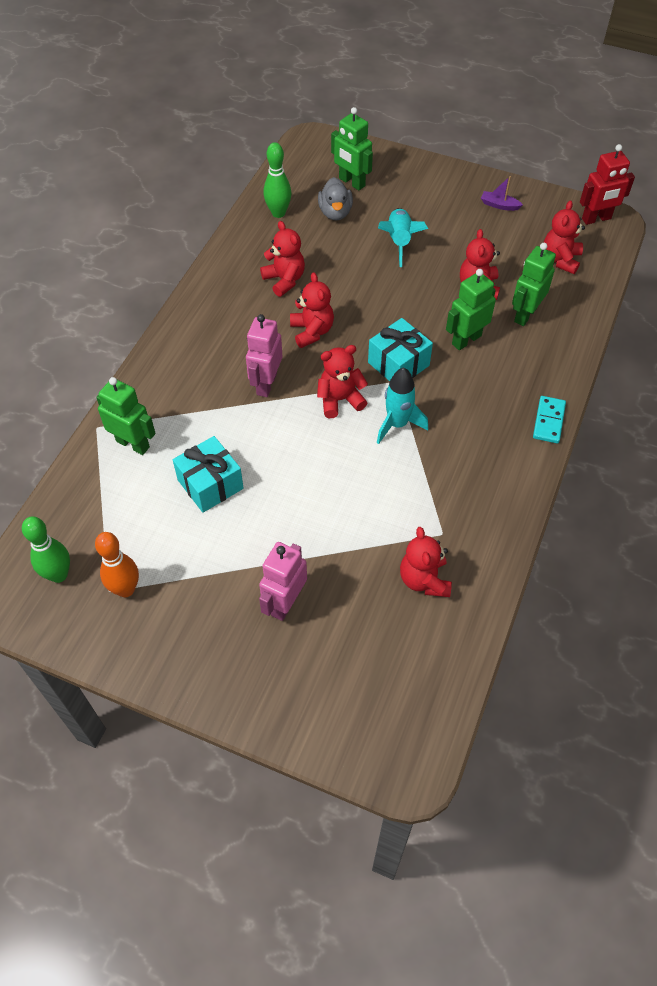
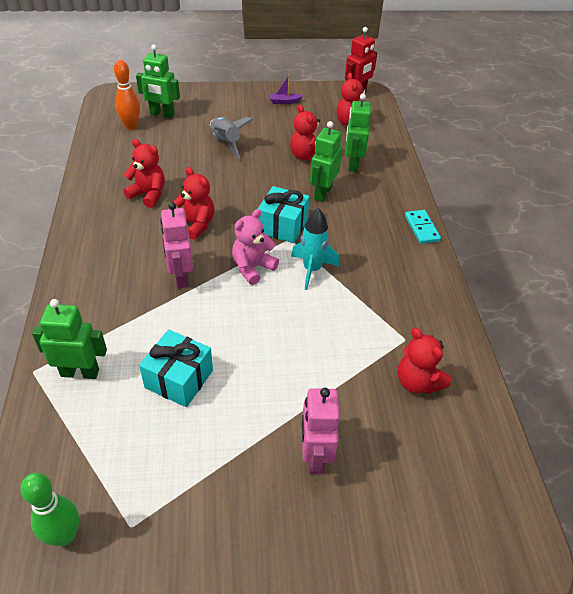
camera: 30 degrees left, 10 degrees down
(126, 589) = (149, 516): orange bowling pin -> orange bowling pin (131, 126)
(278, 213) = (113, 149): green bowling pin -> none
(335, 213) = (161, 137): grey duck -> none
(340, 400) = (252, 268): red teddy bear -> pink teddy bear
(399, 241) = (226, 143): turquoise rocket -> grey rocket

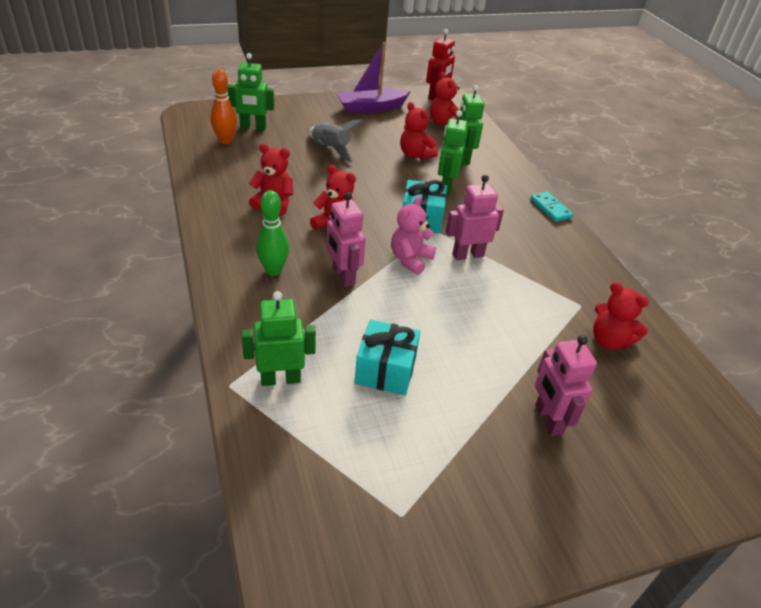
camera: 15 degrees left, 5 degrees down
(64, 535) = (337, 537): green bowling pin -> green bowling pin (273, 270)
(284, 102) = (371, 108): purple boat -> purple boat, size x2.20
(312, 270) = (467, 255): turquoise rocket -> pink robot

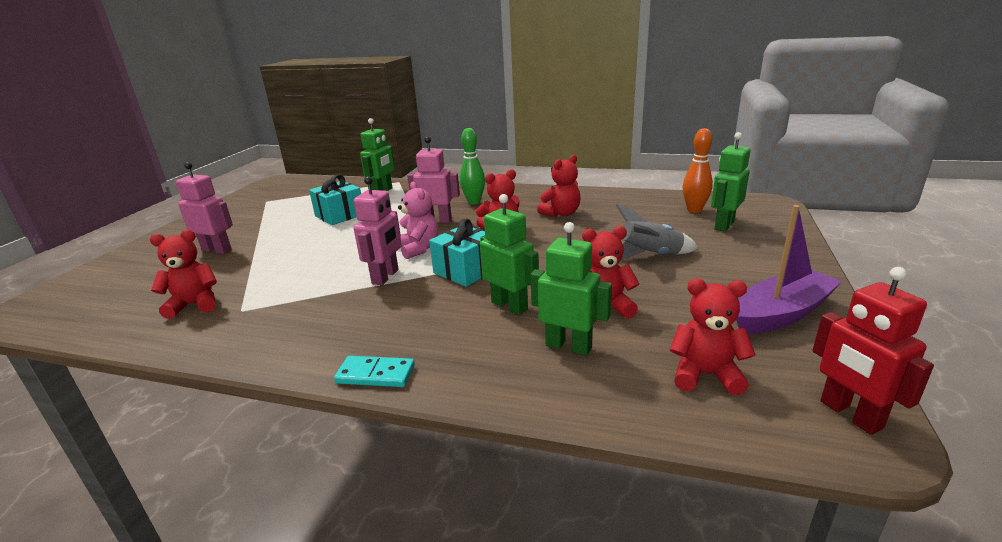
camera: 130 degrees right, 15 degrees down
(371, 108) = (781, 314): purple boat -> purple boat turned 45 degrees clockwise

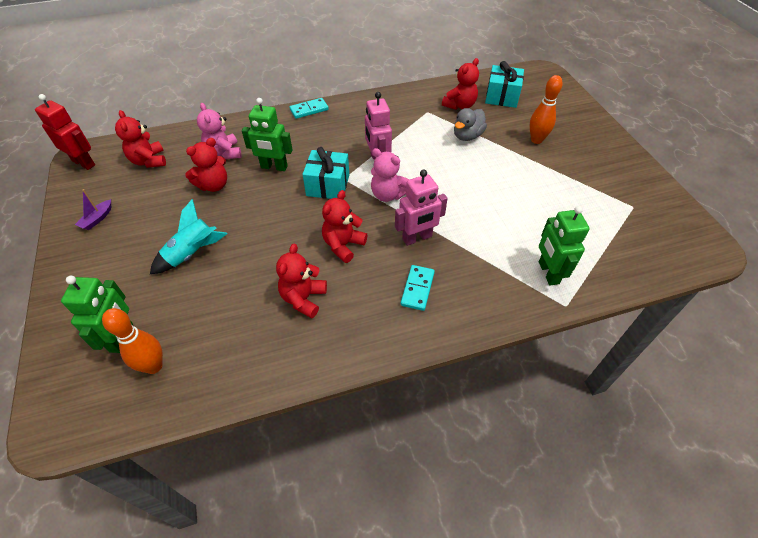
camera: 145 degrees right, 25 degrees up
(217, 250) = (536, 140): pink robot -> orange bowling pin
(261, 271) = (467, 136): none -> grey duck
(340, 215) = (519, 212): turquoise gift -> turquoise gift (502, 97)
(474, 202) = (417, 289): green bowling pin -> turquoise domino
(568, 346) = (224, 153): green robot -> pink teddy bear
(650, 255) = (192, 254): grey rocket -> turquoise rocket
(705, 374) = (149, 161): red teddy bear -> red teddy bear turned 90 degrees clockwise
(781, 314) = (97, 219): purple boat -> purple boat, size x0.45

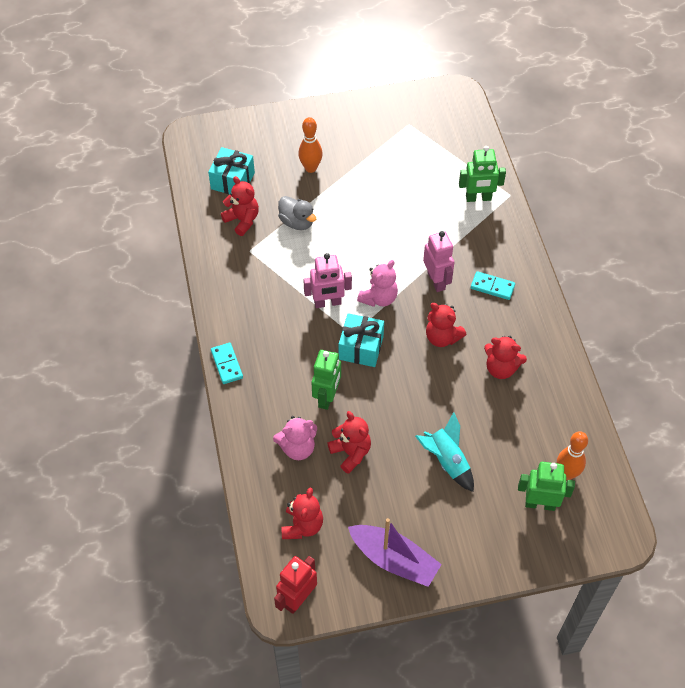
camera: 85 degrees left, 5 degrees up
(97, 219) = (394, 560): purple boat -> purple boat, size x2.20
(149, 161) = (302, 526): red teddy bear -> red teddy bear turned 60 degrees counterclockwise

